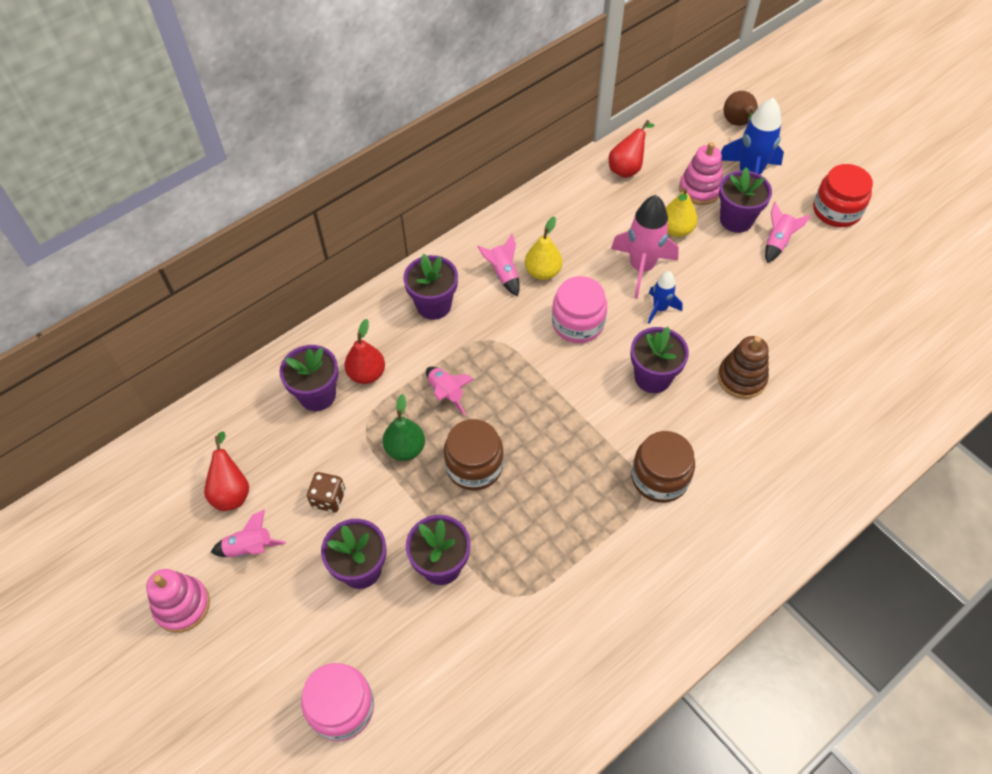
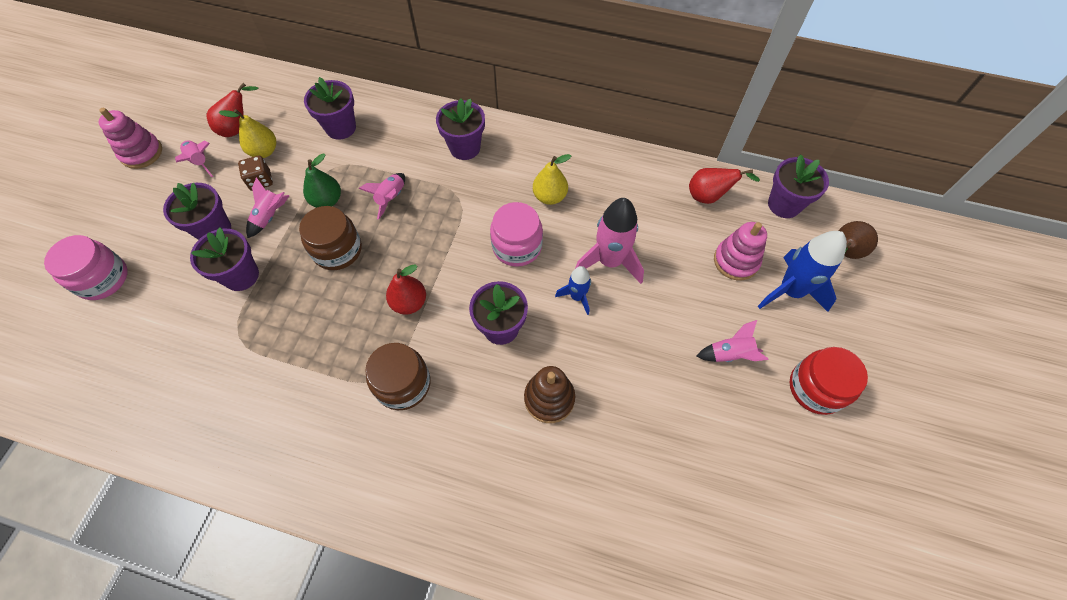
camera: 55 degrees right, 5 degrees up
(367, 374) = (376, 144): red pear -> red pear (409, 303)
(503, 274) = (527, 173): pink rocket -> pink rocket (270, 216)
(676, 230) = (673, 266): yellow pear -> yellow pear (264, 151)
(736, 220) = (726, 307): purple flower pot -> purple flower pot (784, 204)

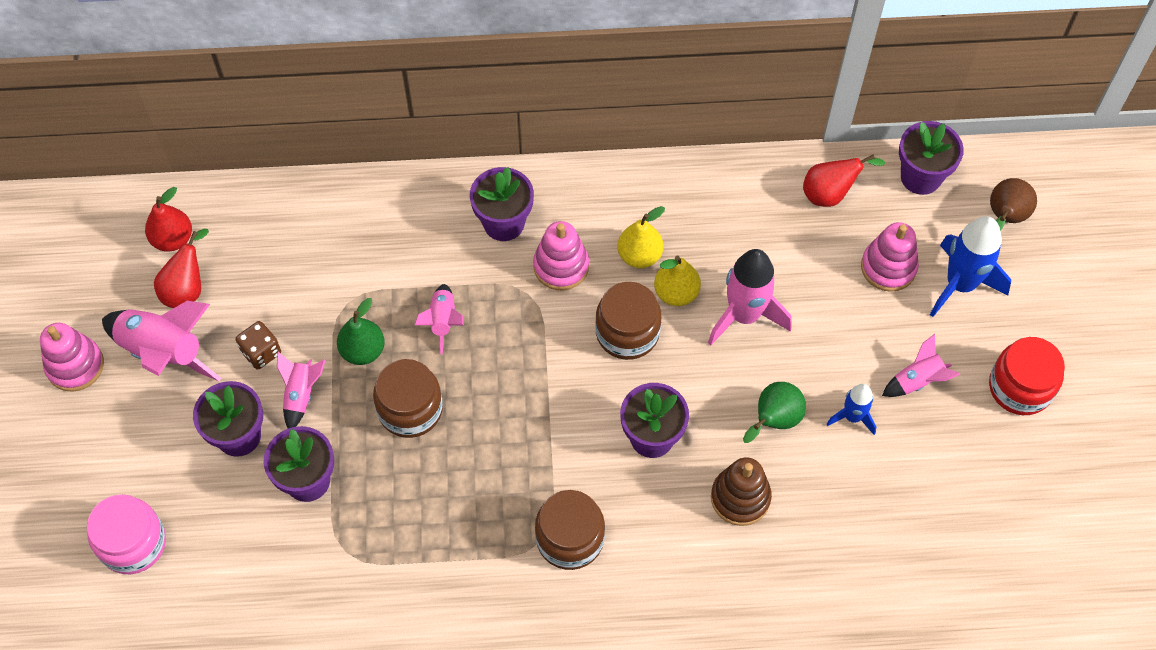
camera: 20 degrees left, 0 degrees up
(200, 162) = (164, 352): pink rocket -> pink rocket, size x1.80
(264, 151) = (242, 311): yellow pear -> yellow pear (676, 293)
(341, 128) = (327, 245): purple flower pot -> none
(409, 303) = (531, 444): red pear -> red pear (173, 239)
(490, 187) = (561, 266): none -> pink stacking toy
(517, 246) = (627, 332): pink jar -> brown jar
(577, 297) = (723, 371): blue rocket -> blue rocket (852, 417)
(601, 347) = (774, 420): none -> green pear

